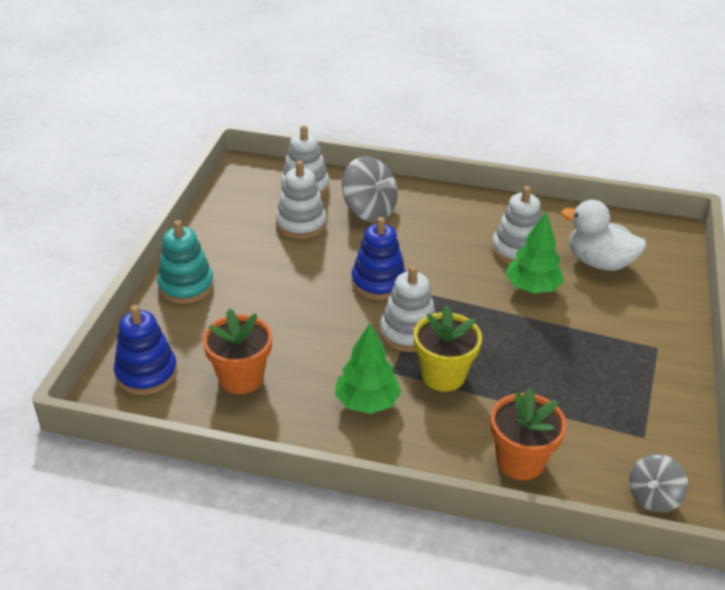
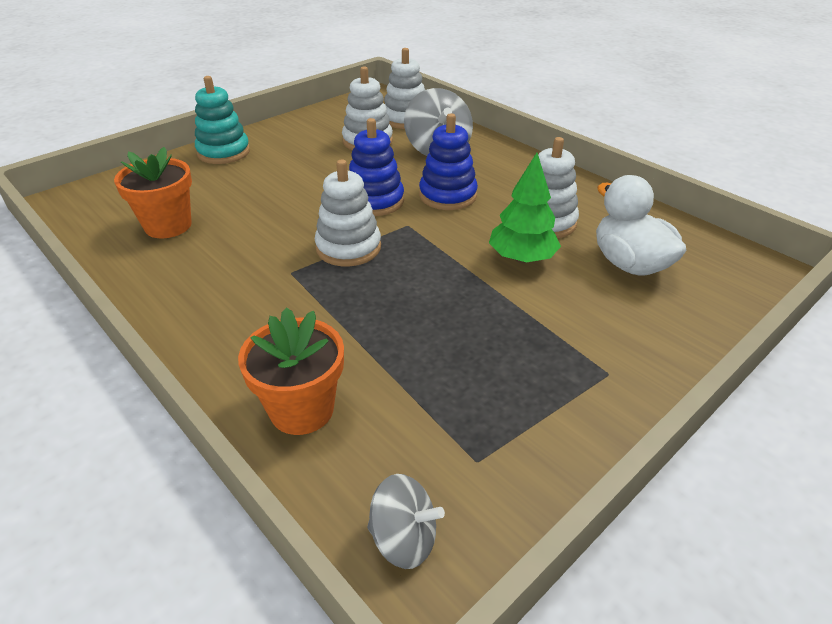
camera: 35 degrees right, 0 degrees up
(146, 373) = (112, 196): blue stacking toy -> blue stacking toy (447, 195)
(367, 402) = (235, 286): green tree -> none
(443, 375) = (332, 295): yellow flower pot -> none
(653, 497) = (404, 538): grey spinning top -> grey spinning top turned 150 degrees counterclockwise

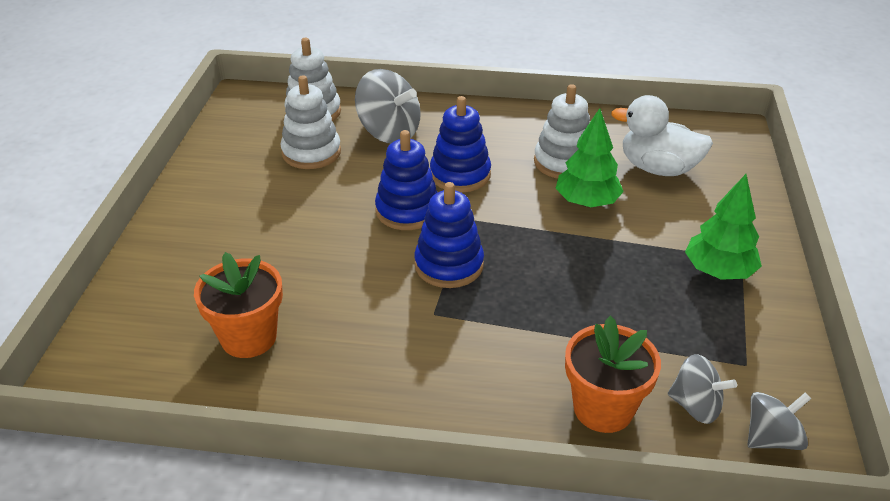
camera: 40 degrees left, 0 degrees up
(223, 152) = (177, 233): turquoise stacking toy -> none
(348, 248) = (449, 265): white stacking toy -> blue stacking toy
(377, 461) = (695, 406): none -> grey spinning top
(567, 371) = (718, 271): none -> green tree

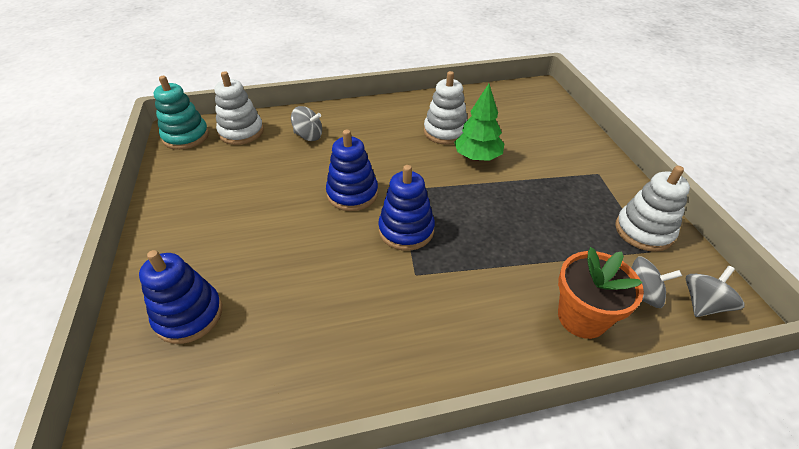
camera: 20 degrees left, 5 degrees up
(249, 337) = (270, 343): orange flower pot -> none
(250, 105) = (186, 136): none -> turquoise stacking toy
(311, 152) = (254, 164): white stacking toy -> white stacking toy (644, 231)
(389, 132) = (308, 136): grey spinning top -> grey spinning top, size x0.62
(460, 175) = (378, 157): blue stacking toy -> blue stacking toy (189, 315)
(658, 168) = (509, 123): white duck -> none
(718, 271) = (591, 186): green tree -> none

